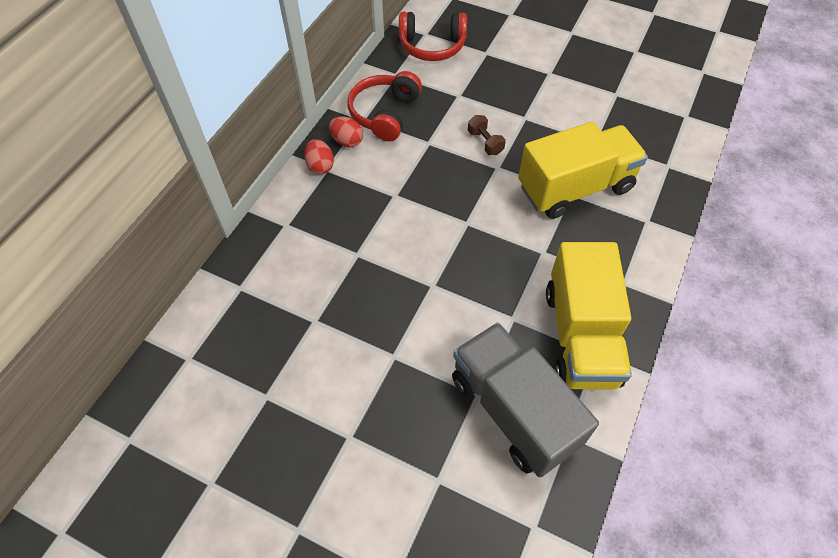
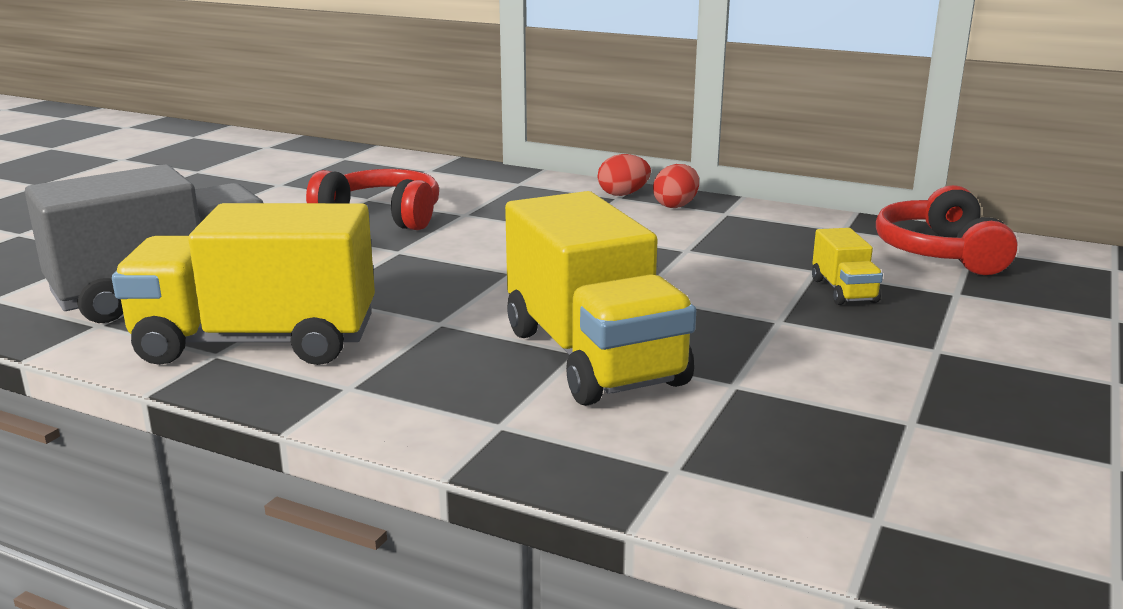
camera: 90 degrees right, 35 degrees down
(384, 113) = (744, 224): red headphones -> red headphones (382, 216)
(485, 142) = (698, 287): brown dumbbell -> none
(486, 89) = (843, 291): none -> yellow truck

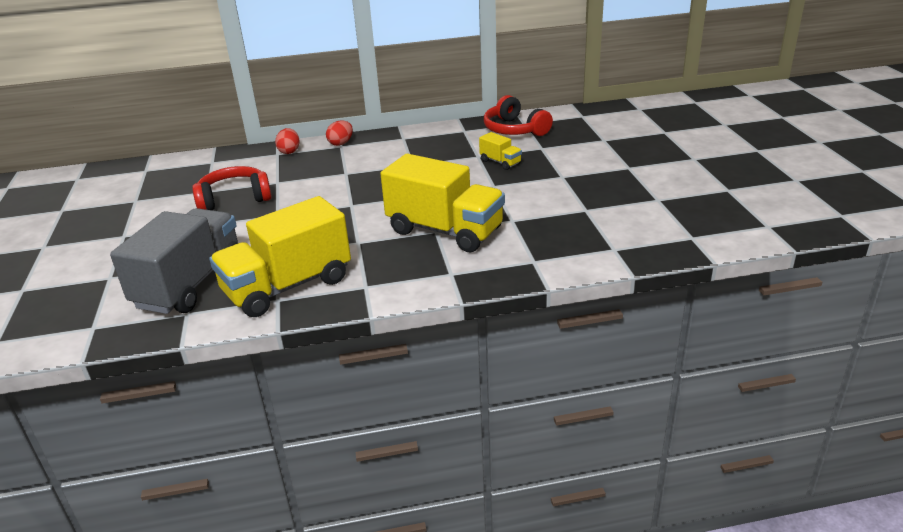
camera: 35 degrees left, 10 degrees up
(676, 205) = (375, 141): red egg -> red egg (289, 151)

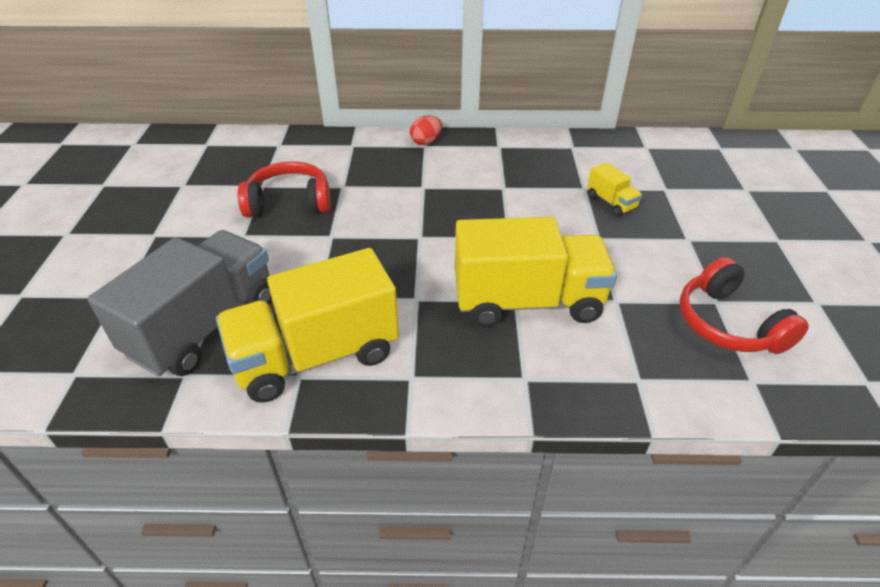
camera: 10 degrees right, 10 degrees up
(289, 151) = (366, 144): red egg -> none
(445, 231) = (527, 301): yellow truck -> yellow truck turned 45 degrees counterclockwise
(514, 130) = (634, 155): red headphones -> red headphones (728, 324)

